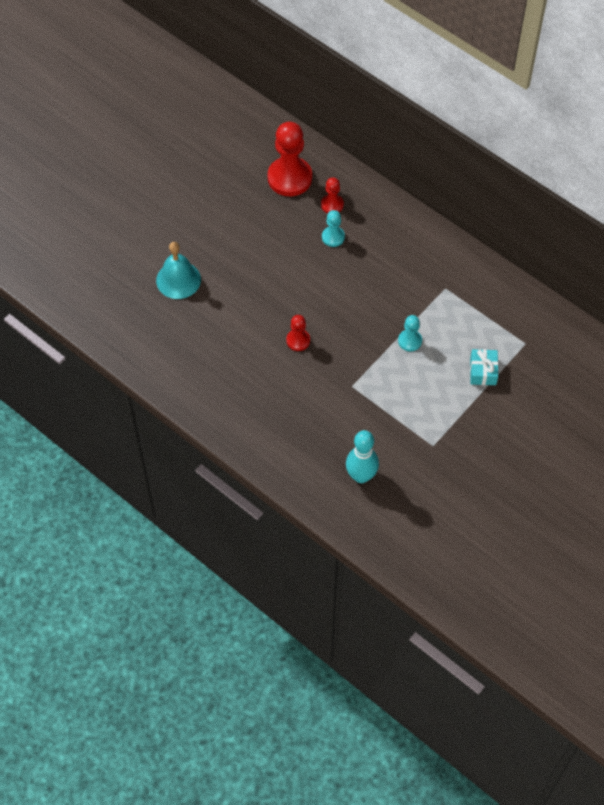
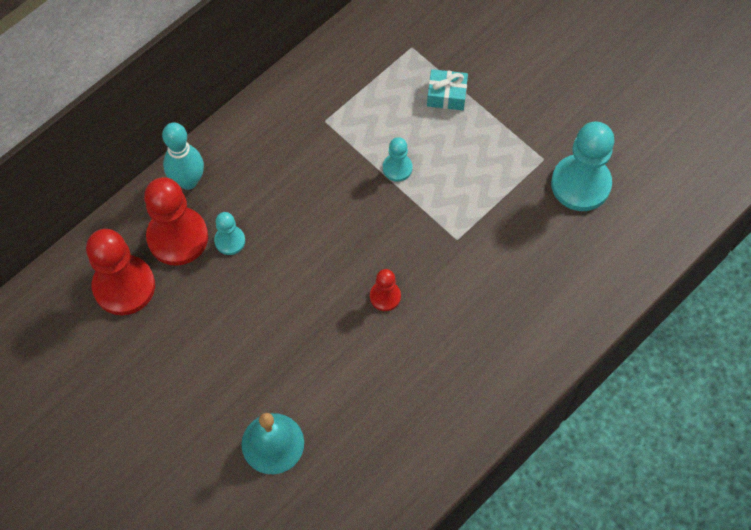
camera: 85 degrees left, 5 degrees up
(332, 205) = (177, 237): red pawn -> red pawn, size x1.99
(361, 476) = (582, 241): turquoise bowling pin -> turquoise bowling pin (188, 181)
(413, 473) = (580, 184): none -> turquoise pawn

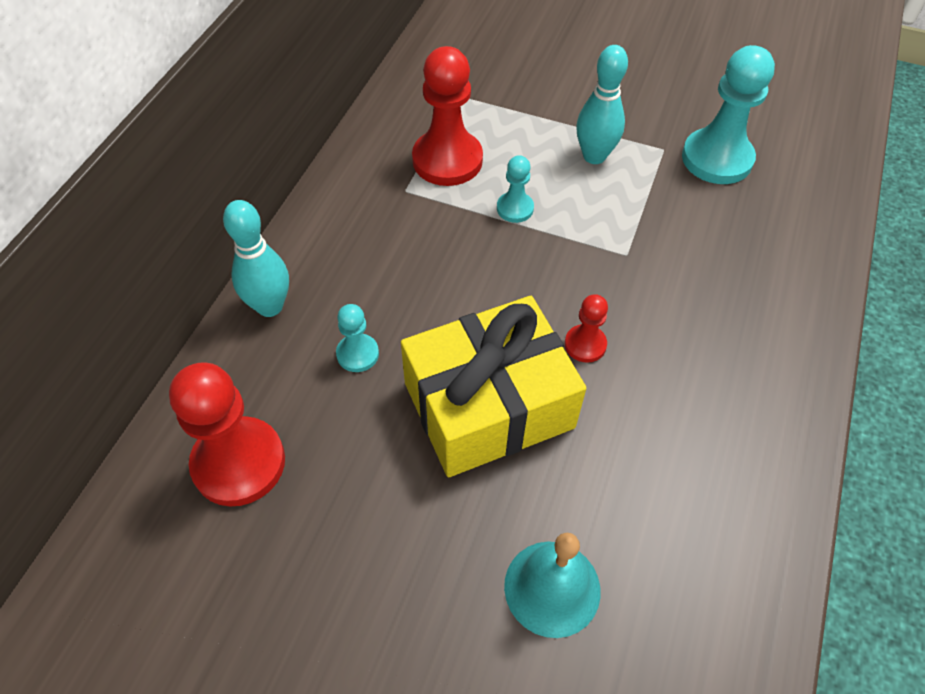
camera: 25 degrees left, 10 degrees down
(177, 237) = (286, 375): red pawn -> red pawn (447, 160)
(296, 312) = (488, 405): none -> yellow gift
(446, 95) = (524, 126): turquoise gift -> none
(485, 144) = (594, 156): none -> turquoise bowling pin

